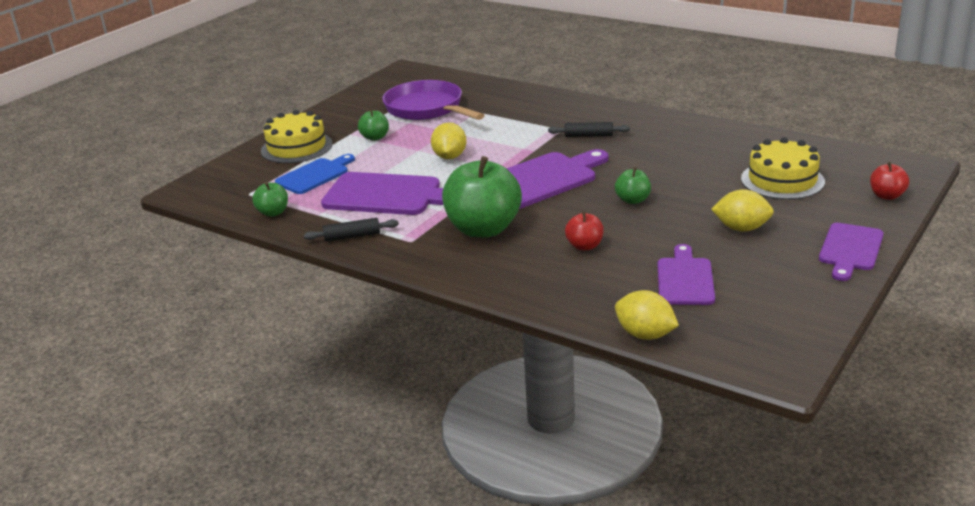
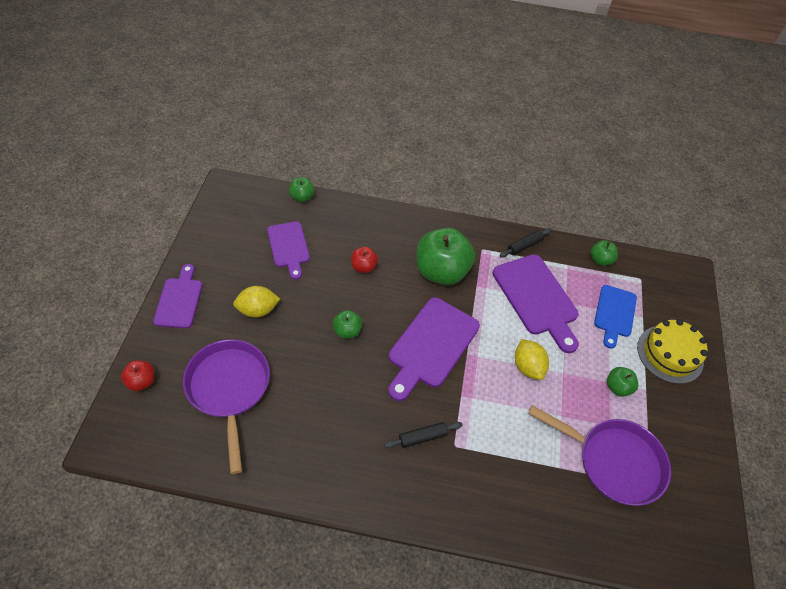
camera: 150 degrees right, 25 degrees up
(388, 195) = (537, 298): purple cutting board -> purple cutting board turned 105 degrees counterclockwise
(645, 335) = (302, 197): yellow lemon -> green apple
(782, 180) = (229, 389): yellow cake -> purple pan

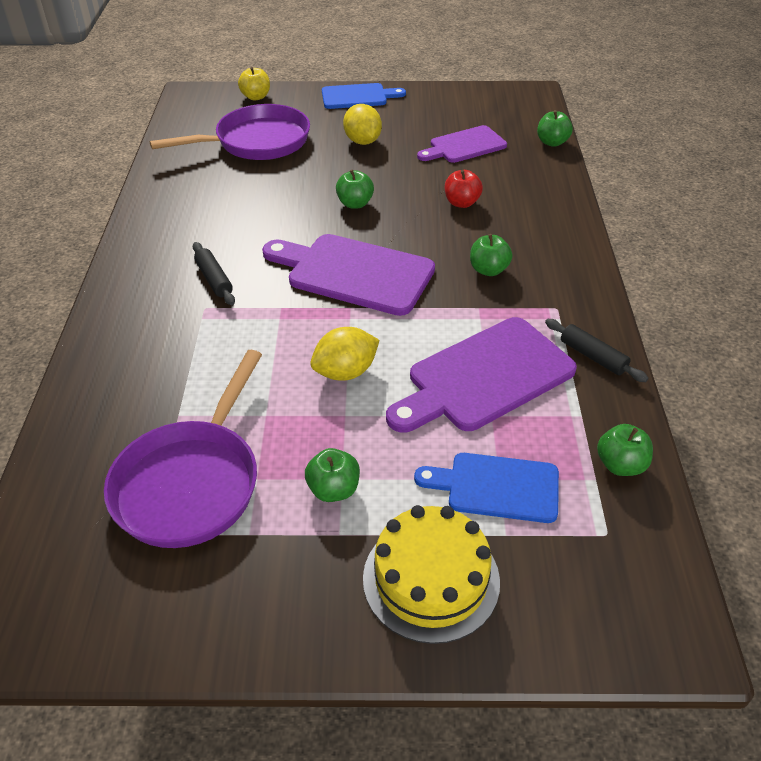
camera: 85 degrees right, 10 degrees down
(142, 381) = (256, 97): red apple -> yellow apple
(179, 300) = (357, 97): purple cutting board -> blue cutting board
(441, 271) = (488, 270): green apple -> green apple, size x0.47

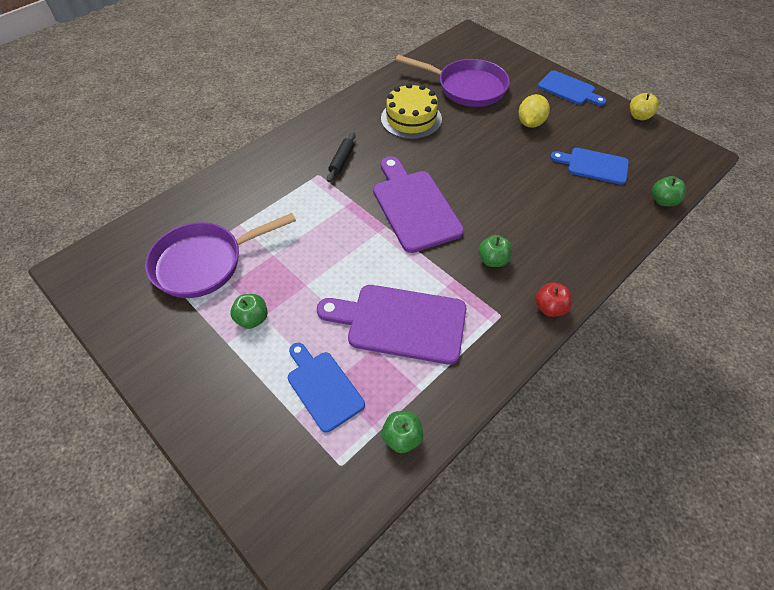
camera: 45 degrees right, 10 degrees up
(256, 97) = (504, 56): yellow apple -> yellow apple (639, 116)
(345, 372) = (336, 261): yellow lemon -> none
(355, 204) = (471, 163): green apple -> none
(431, 579) = (233, 403): yellow cake -> yellow cake (411, 119)
(462, 203) = (537, 204): red apple -> red apple (550, 308)
(464, 146) = (594, 165): purple cutting board -> blue cutting board
(593, 356) = (479, 363): black rolling pin -> none

